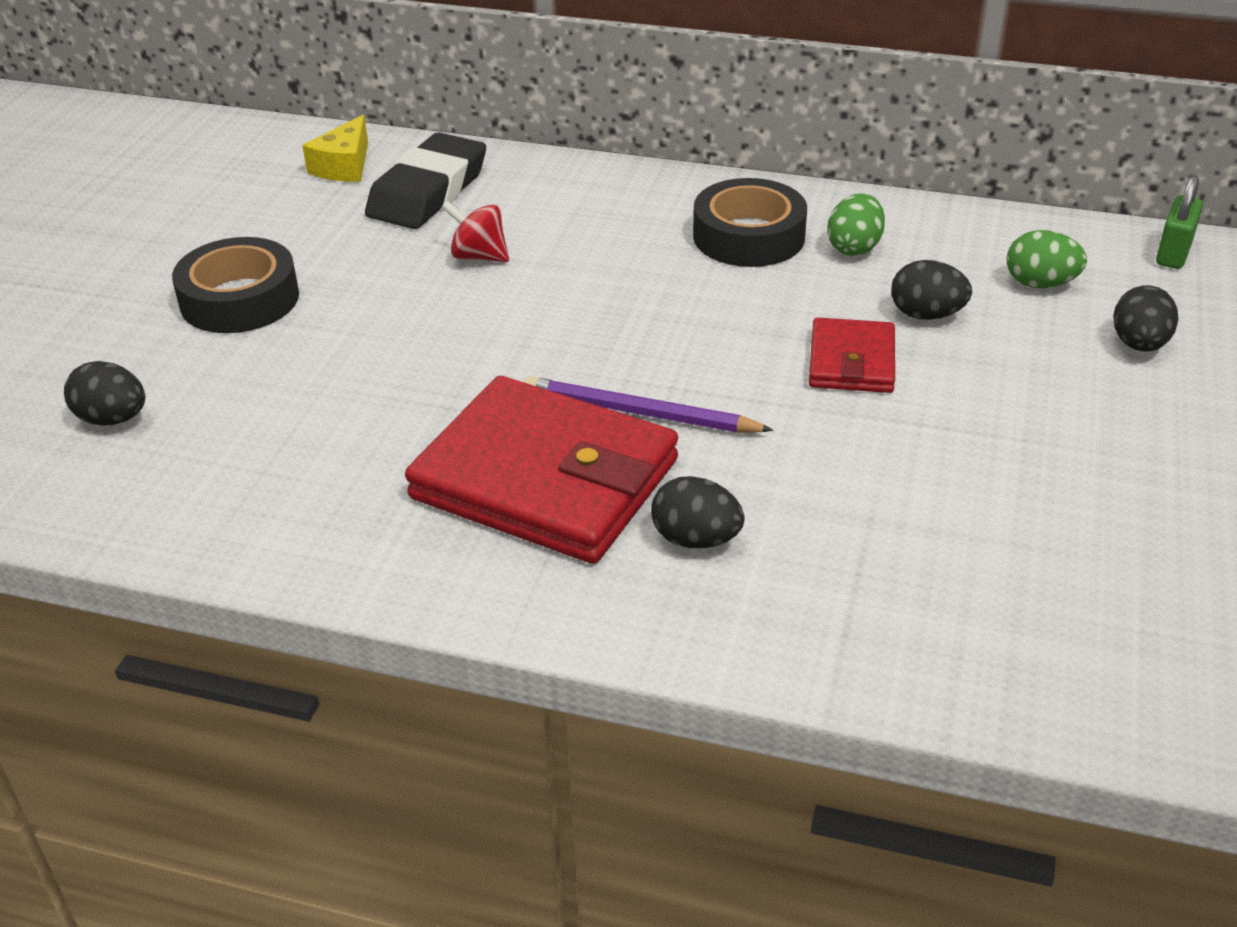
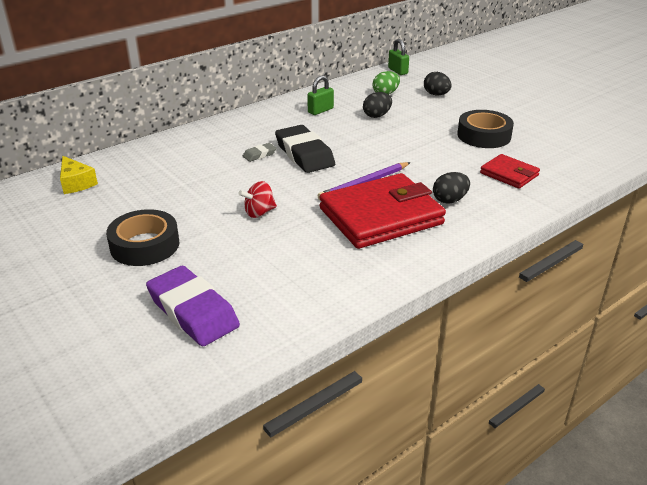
camera: 55 degrees left, 5 degrees down
(112, 419) = (193, 311): black egg -> purple eraser
(428, 191) = (137, 171): black eraser -> black eraser (304, 154)
(479, 256) = (208, 178): red spinning top -> red spinning top (259, 212)
(608, 265) = (259, 155): none -> grey eraser
(748, 236) = (284, 124): black tape -> black tape (484, 136)
(851, 362) = (386, 137): red wallet -> red wallet (509, 174)
(854, 248) = (320, 110): green egg -> green padlock

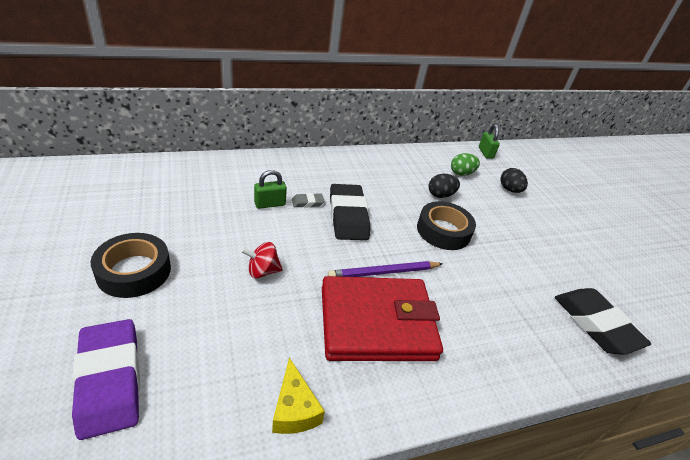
camera: 15 degrees right, 5 degrees up
(76, 183) = (135, 179): yellow cheese -> yellow cheese (294, 409)
(320, 110) = (391, 172): green padlock -> green padlock (270, 204)
(449, 200) = (460, 328): black egg -> none
(484, 136) = (536, 255): black tape -> black tape (443, 231)
(509, 174) = (542, 316): red wallet -> none
(552, 167) = (595, 324): none -> black eraser

